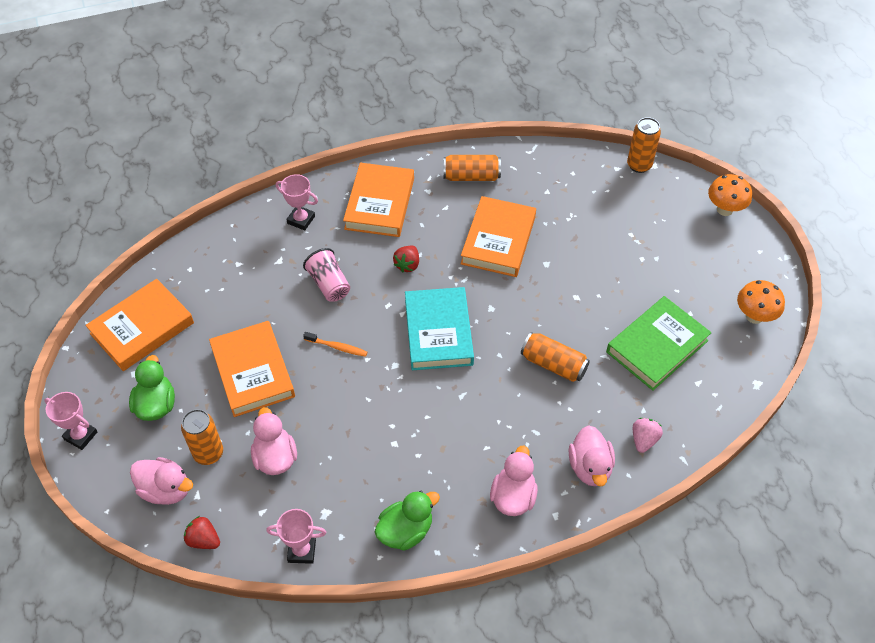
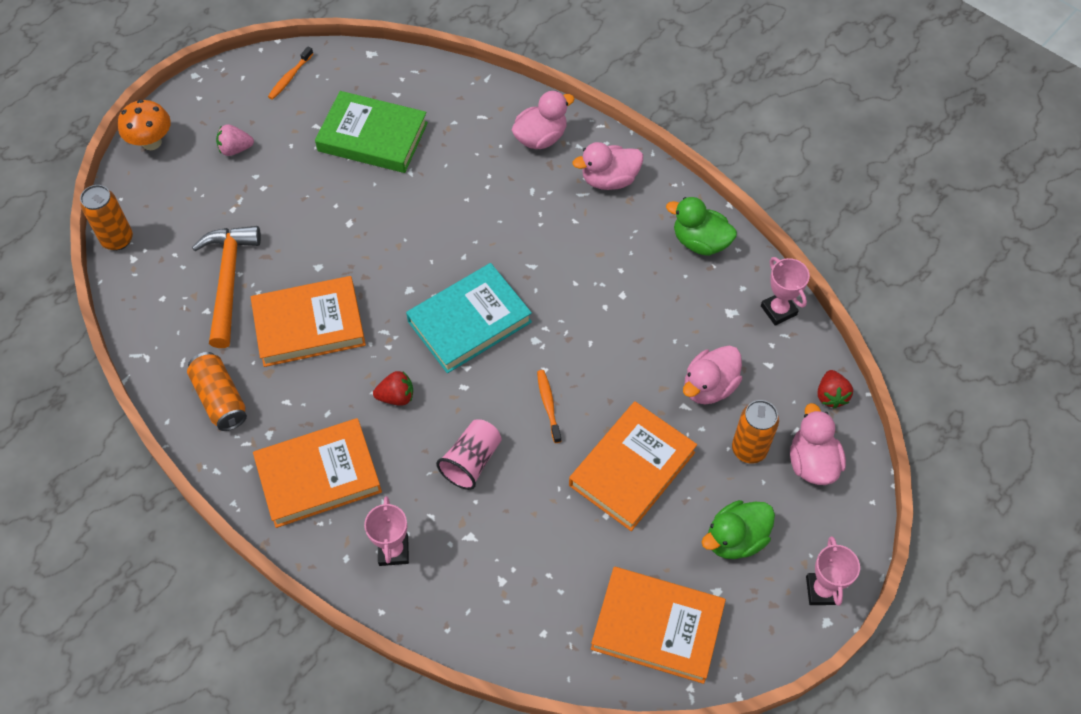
camera: 120 degrees left, 5 degrees up
(553, 364) = (446, 208): orange can -> none
(565, 210) = (228, 281): none -> orange hammer
(644, 440) = (486, 111): pink strawberry -> pink strawberry (235, 149)
(754, 316) = (290, 77): orange mushroom -> orange toothbrush

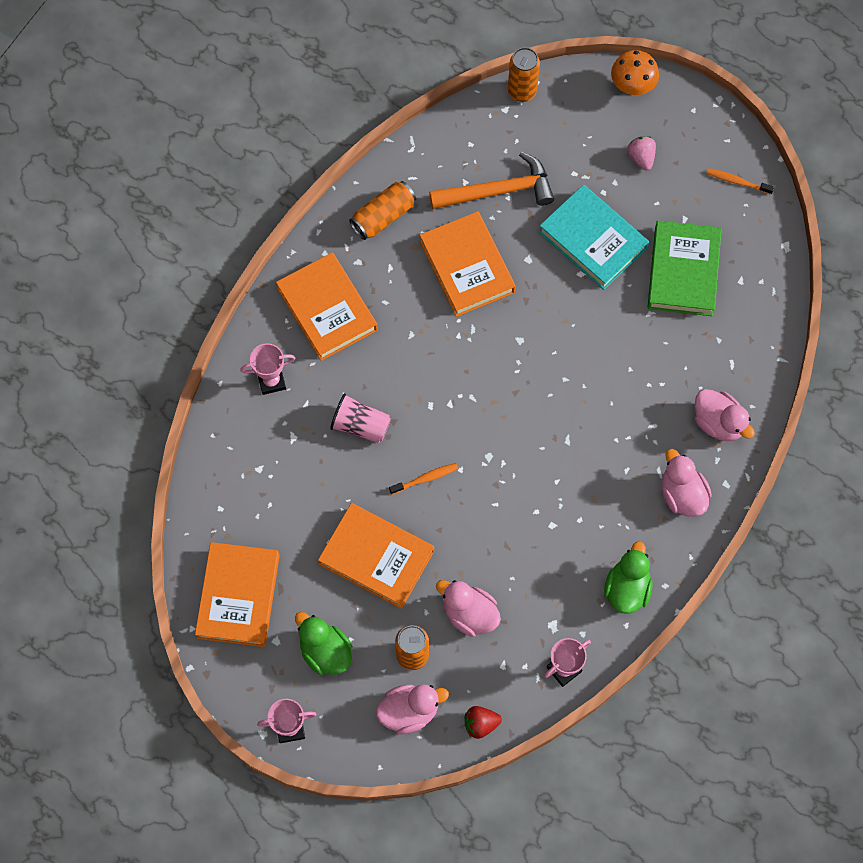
camera: 80 degrees right, 10 degrees up
(396, 396) = (411, 353): red strawberry -> none
(469, 322) = (496, 397): turquoise book -> turquoise book (592, 240)

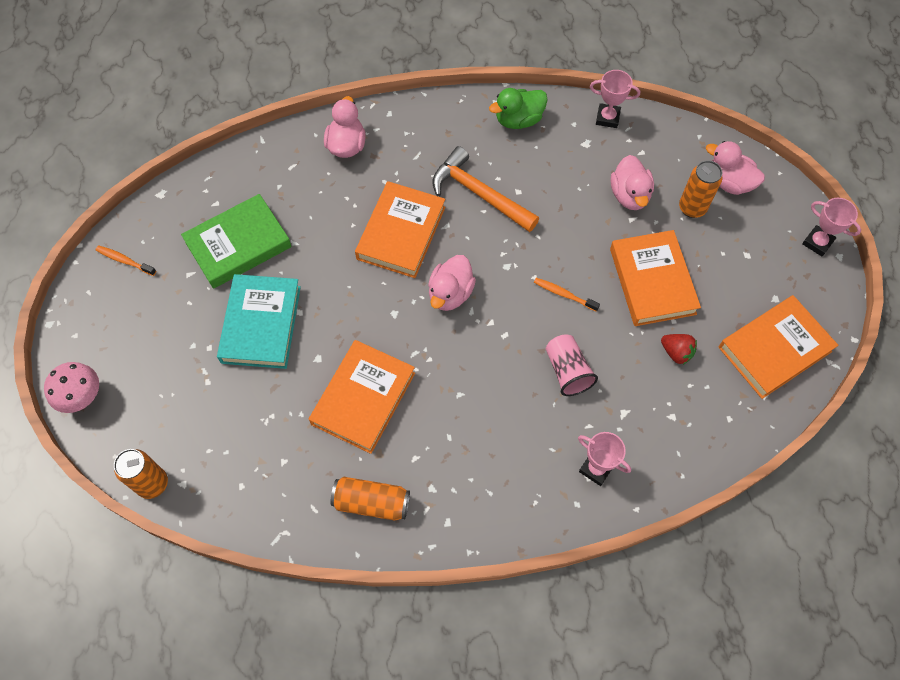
camera: 130 degrees left, 5 degrees down
(325, 651) = (748, 262): green duck -> none
(327, 309) = (496, 477): orange book -> orange book (401, 233)
(480, 724) = (691, 138): red strawberry -> red strawberry (676, 352)
(498, 191) = (271, 428): orange hammer -> orange hammer (479, 194)
(632, 86) = (83, 397): orange mushroom -> pink mushroom
(641, 158) = (153, 342): pink strawberry -> none
(682, 494) = (421, 132): pink duck -> pink duck (450, 293)
(737, 181) = (124, 260): orange toothbrush -> orange toothbrush turned 135 degrees clockwise

